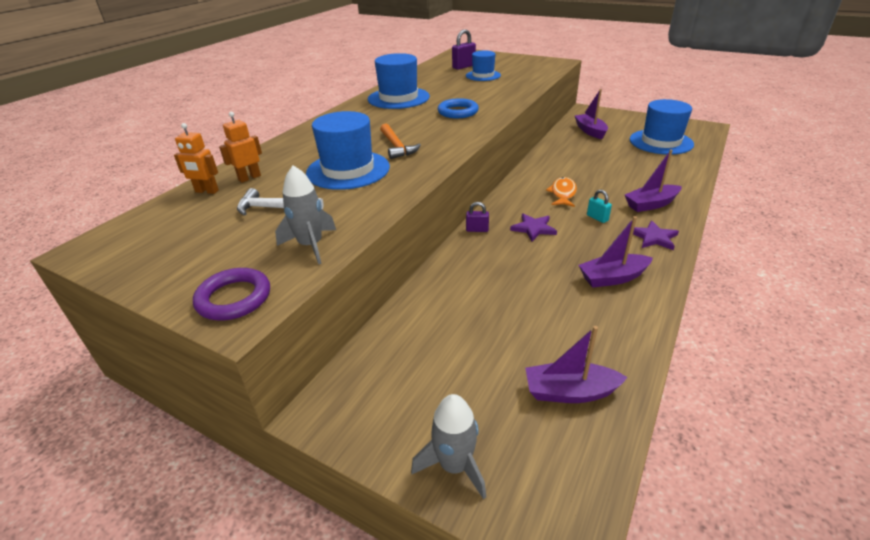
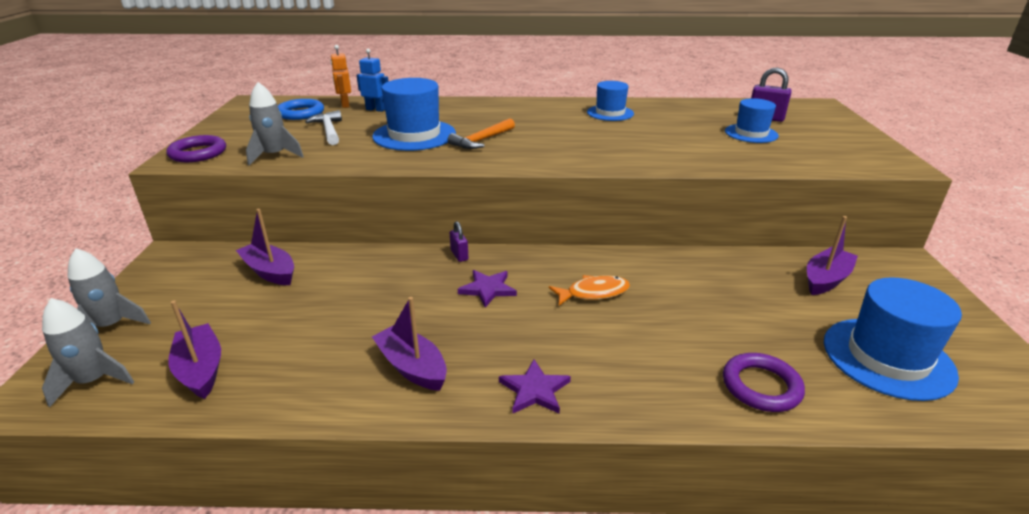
camera: 60 degrees right, 5 degrees down
(249, 178) = (375, 109): orange robot -> blue robot
(398, 98) = (610, 113): blue hat -> blue hat, size x0.62
(458, 112) = (606, 146): blue ring -> blue ring (301, 113)
(556, 476) = (94, 381): none -> grey rocket
(597, 218) = (551, 331): turquoise padlock -> none
(651, 204) = (633, 375): purple boat -> purple boat (270, 272)
(672, 175) = (761, 386): none -> purple ring

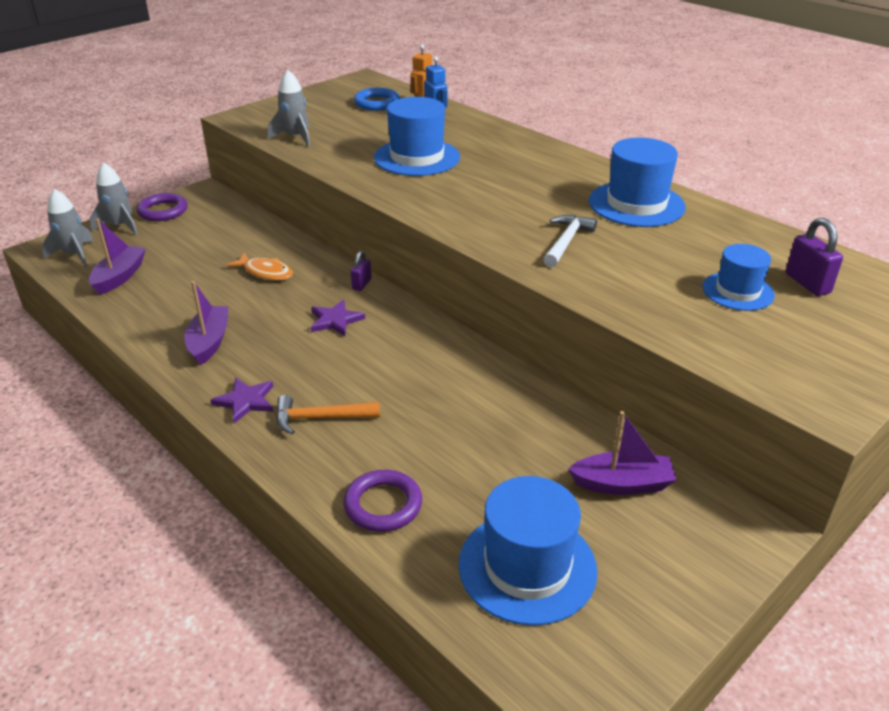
camera: 45 degrees right, 5 degrees up
(198, 153) = (257, 116): purple ring -> purple ring (163, 211)
(270, 272) = (235, 233): purple boat -> none
(329, 130) = (367, 128): white hammer -> white hammer (566, 242)
(482, 140) = (457, 184): orange hammer -> orange hammer (320, 418)
(593, 293) = (400, 367): orange fish -> orange fish (266, 272)
(610, 113) = (636, 204): blue hat -> blue hat, size x1.61

